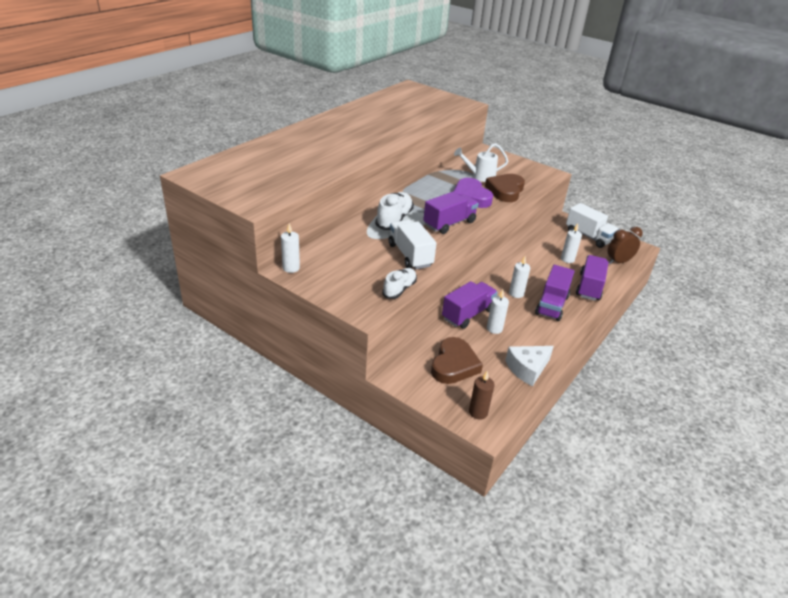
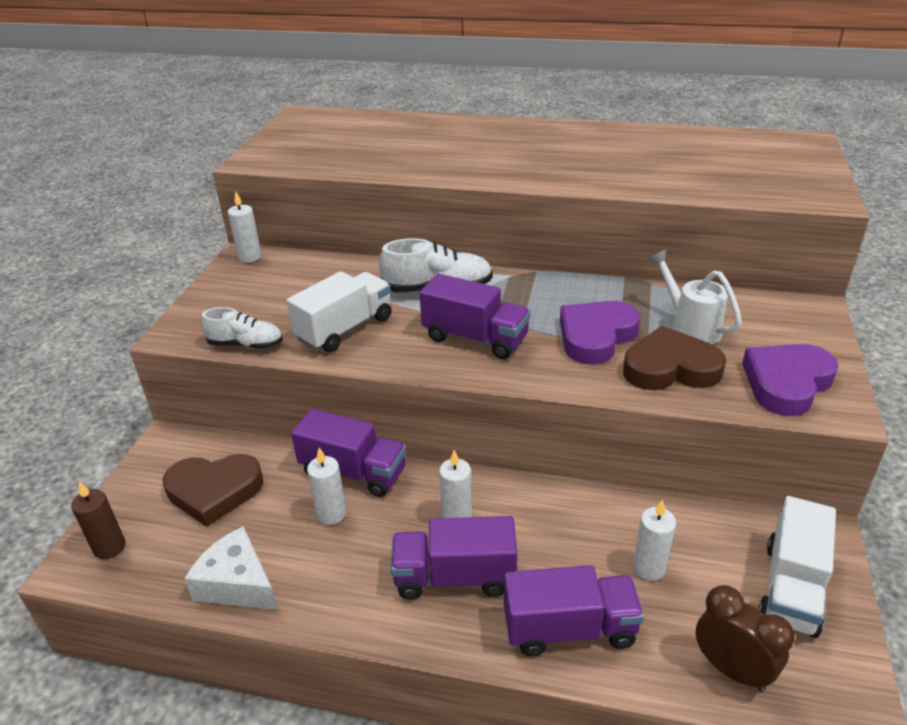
camera: 70 degrees right, 0 degrees up
(530, 175) = (786, 383): none -> purple heart

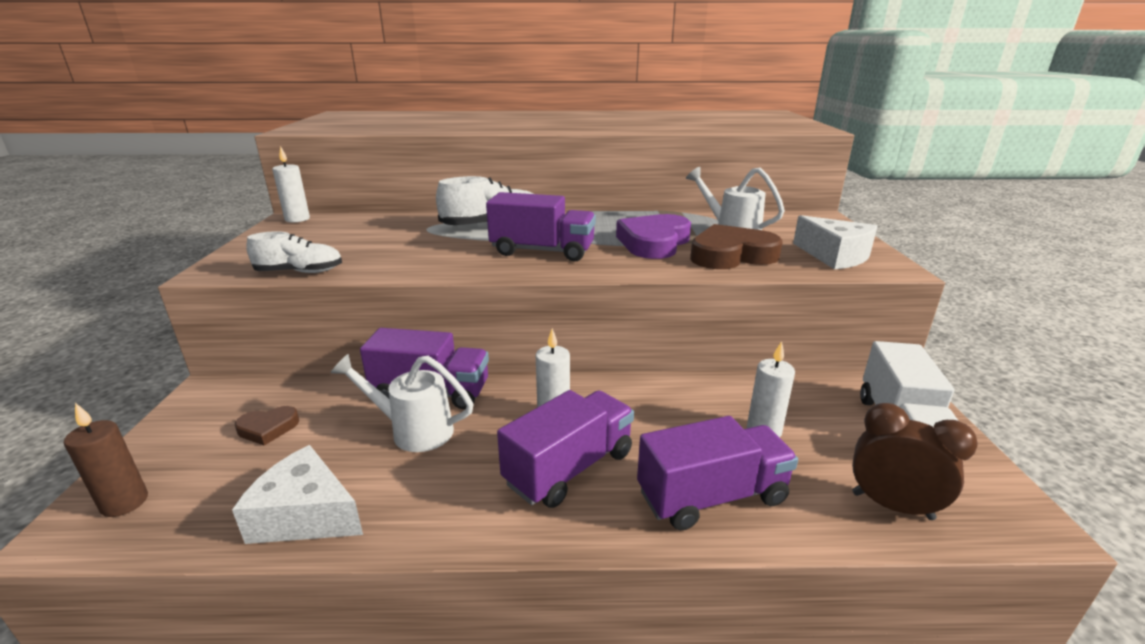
camera: 15 degrees left, 10 degrees down
(214, 491) = (268, 428): brown heart -> brown heart, size x0.51
(331, 513) = (413, 431): white candle -> white watering can
(345, 329) = (408, 255): white truck -> none
(454, 577) = (569, 468): purple truck -> purple truck turned 150 degrees clockwise
(786, 383) = (834, 256): purple heart -> white cheese

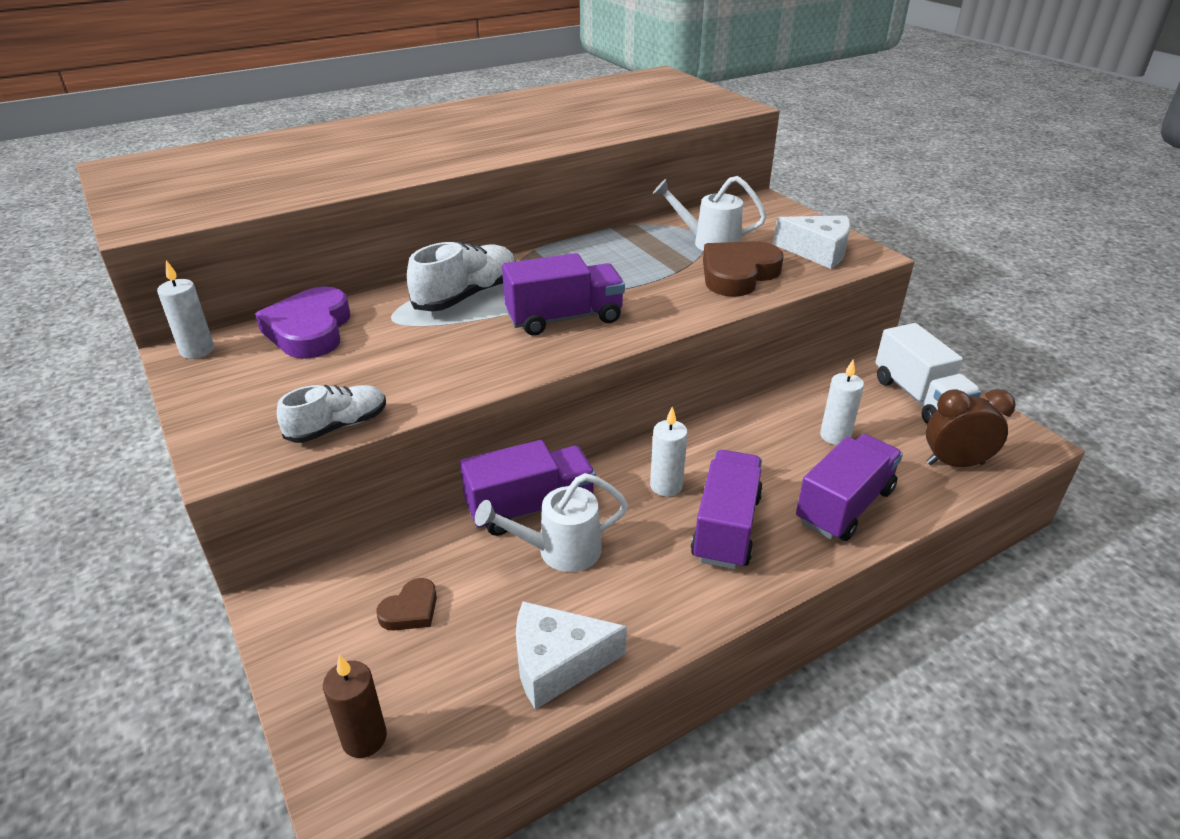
camera: 30 degrees left, 10 degrees up
(653, 243) = (655, 276): purple heart -> purple heart (310, 330)

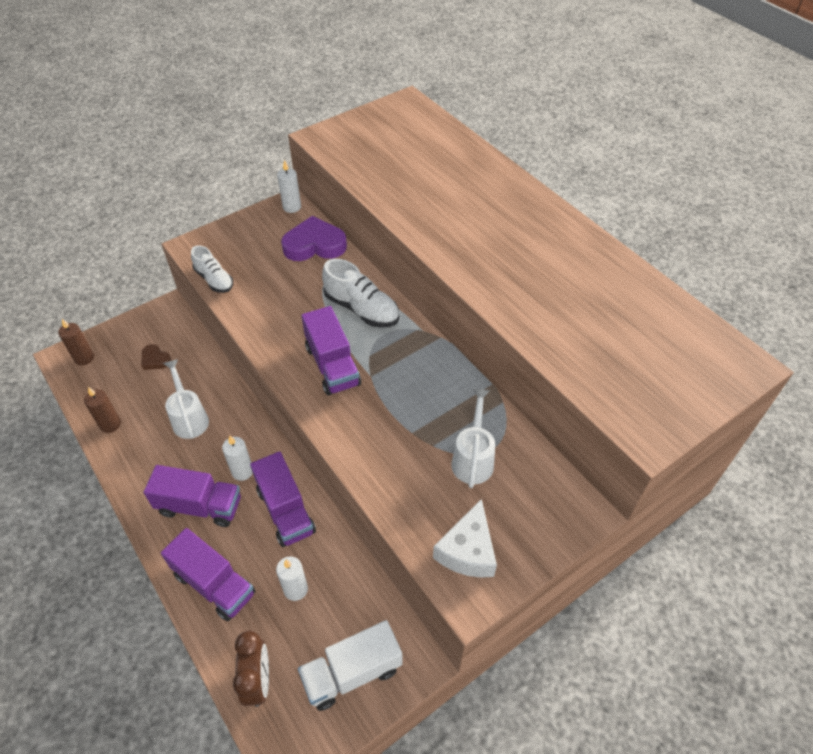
camera: 85 degrees right, 15 degrees up
(530, 508) = (227, 400): purple truck -> purple truck (285, 511)
(557, 663) = (110, 424): white cheese -> brown candle
(738, 274) = (412, 479): brown heart -> none

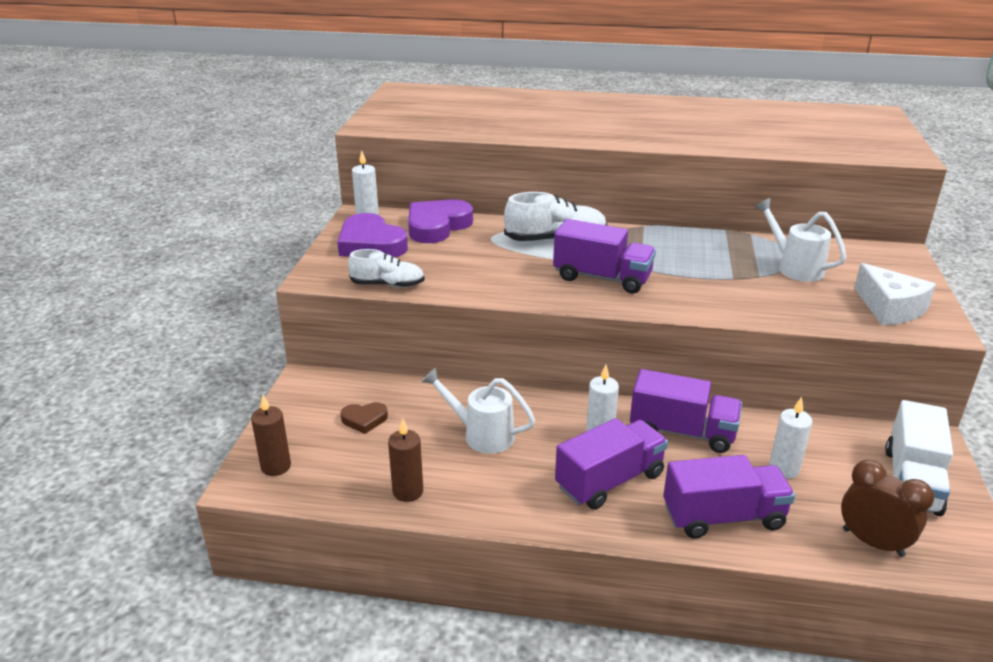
camera: 45 degrees left, 20 degrees down
(256, 236) = (371, 244): none -> purple heart

